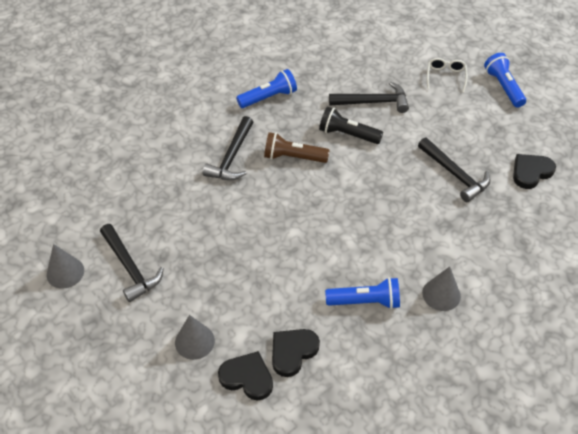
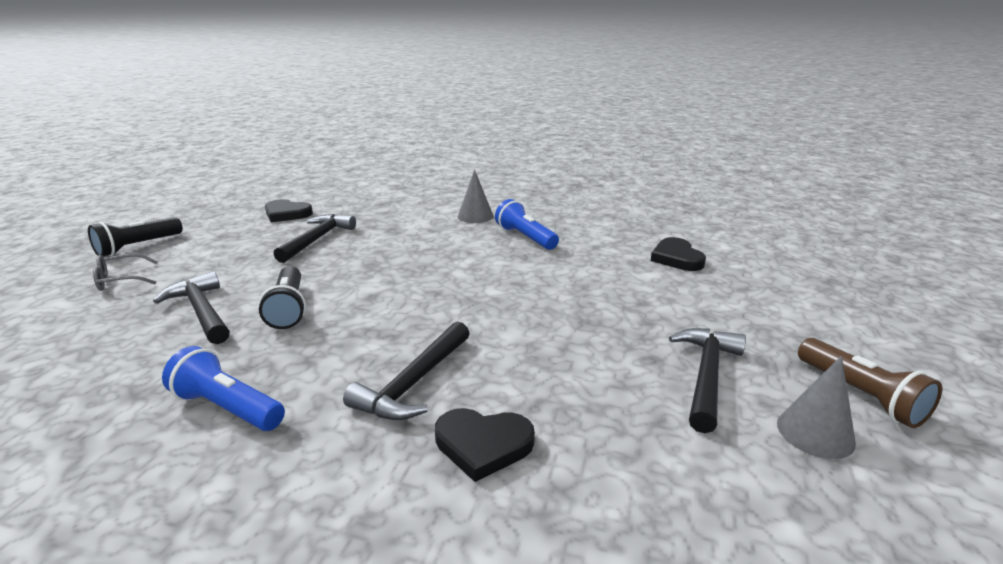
camera: 125 degrees left, 25 degrees down
(194, 341) = (697, 292): grey cone -> none
(232, 157) = (414, 383): black hammer -> black hammer turned 135 degrees clockwise
(293, 157) = (368, 332): brown flashlight -> brown flashlight (861, 395)
(293, 352) = (621, 249): black heart -> black heart (483, 445)
(445, 77) = (121, 280): white glasses -> grey glasses
(503, 87) = (138, 247): blue flashlight -> black flashlight

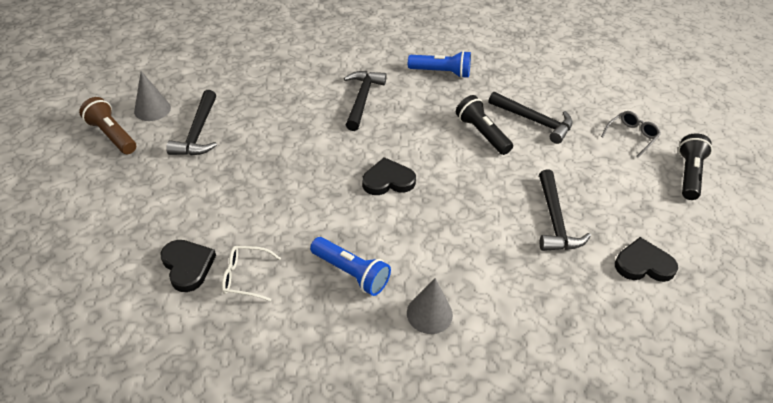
camera: 160 degrees right, 20 degrees up
(483, 445) = (313, 78): black heart -> black heart (388, 180)
(620, 246) = (246, 277): none -> white glasses

